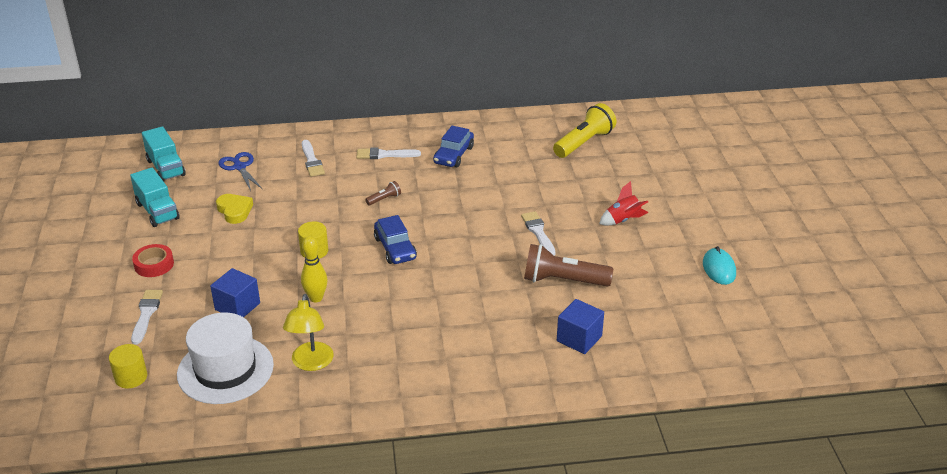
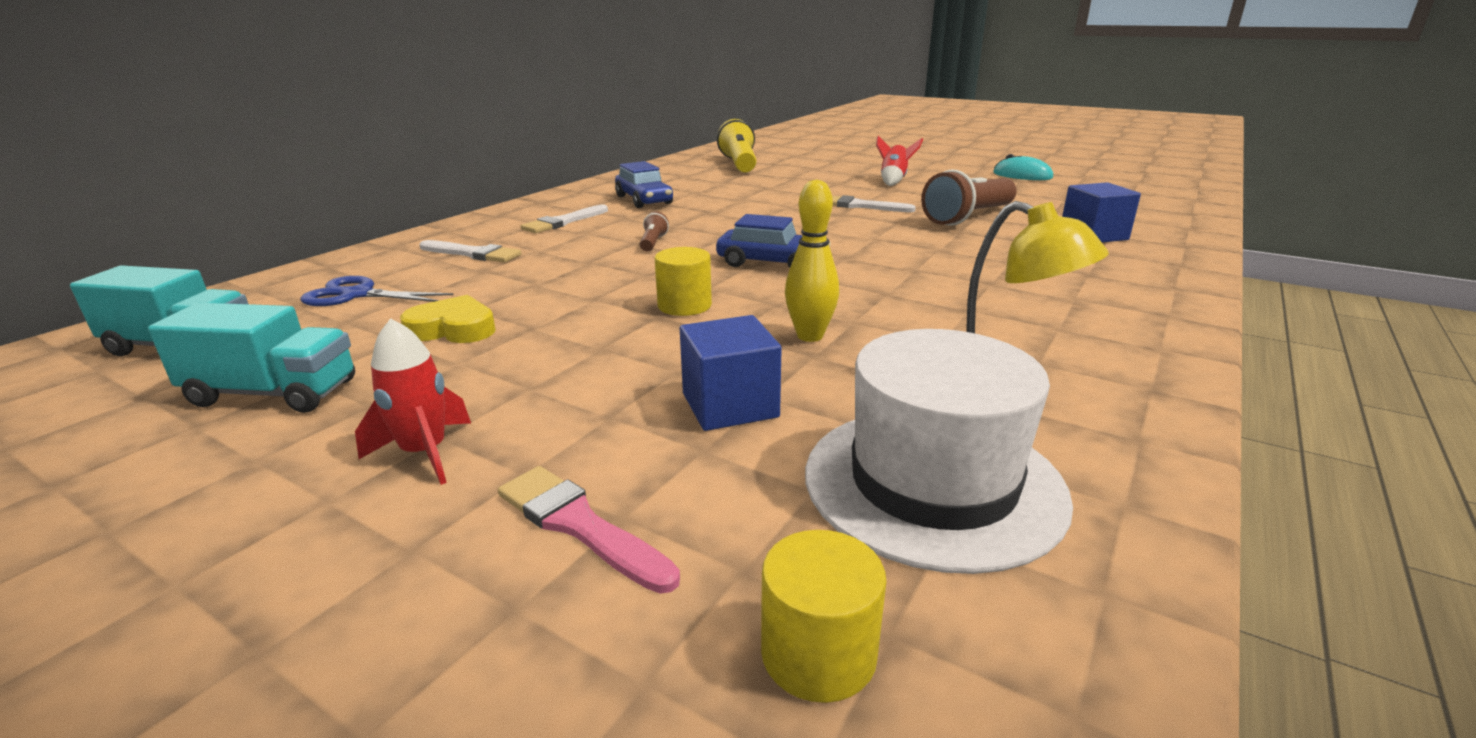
camera: 50 degrees left, 10 degrees down
(146, 314) = (579, 525): white brush -> pink brush
(154, 264) = (425, 453): red tape -> red rocket

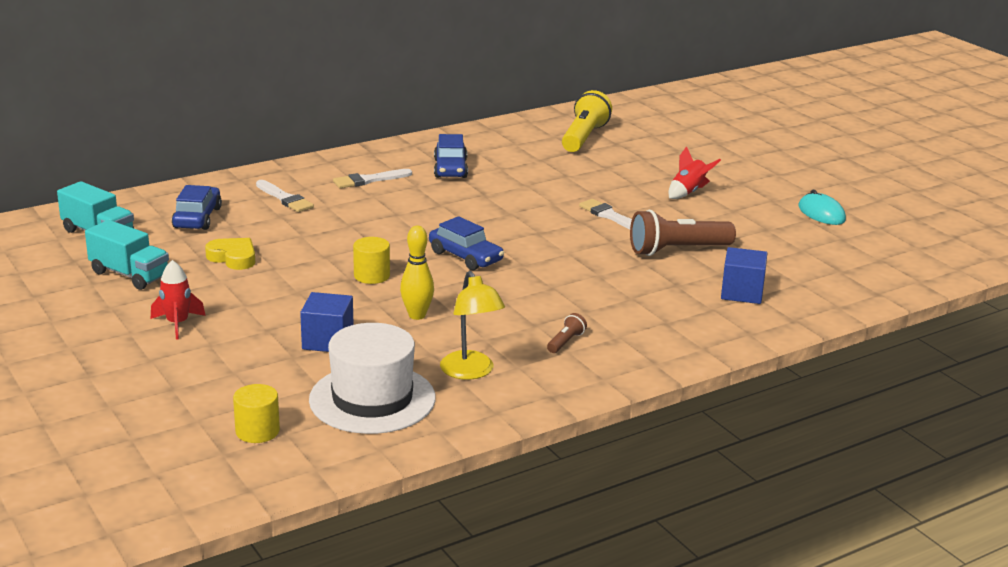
camera: 25 degrees right, 0 degrees up
(356, 295) = (197, 218): blue scissors -> blue car
(579, 525) = (216, 370): pink brush -> none
(653, 243) = (409, 217): brown flashlight -> brown flashlight (566, 342)

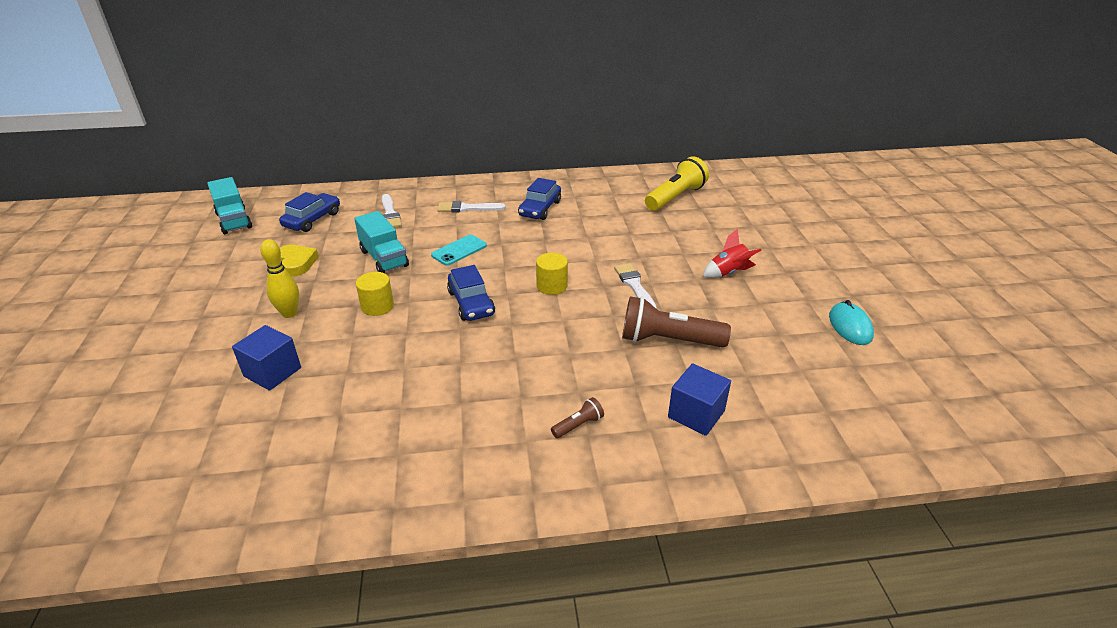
camera: 25 degrees right, 10 degrees up
(129, 275) = (210, 263): turquoise truck -> turquoise truck (384, 258)
(177, 324) = (187, 321): red rocket -> none
(257, 431) = (107, 469): yellow cylinder -> yellow cylinder (552, 286)
(372, 399) = (235, 458): white hat -> none
(403, 218) = (459, 250): none -> turquoise phone
(417, 315) = (370, 361): yellow bowling pin -> yellow bowling pin (289, 313)
(471, 372) = (350, 449): yellow lamp -> none
(566, 342) = (469, 434): brown flashlight -> brown flashlight (578, 425)

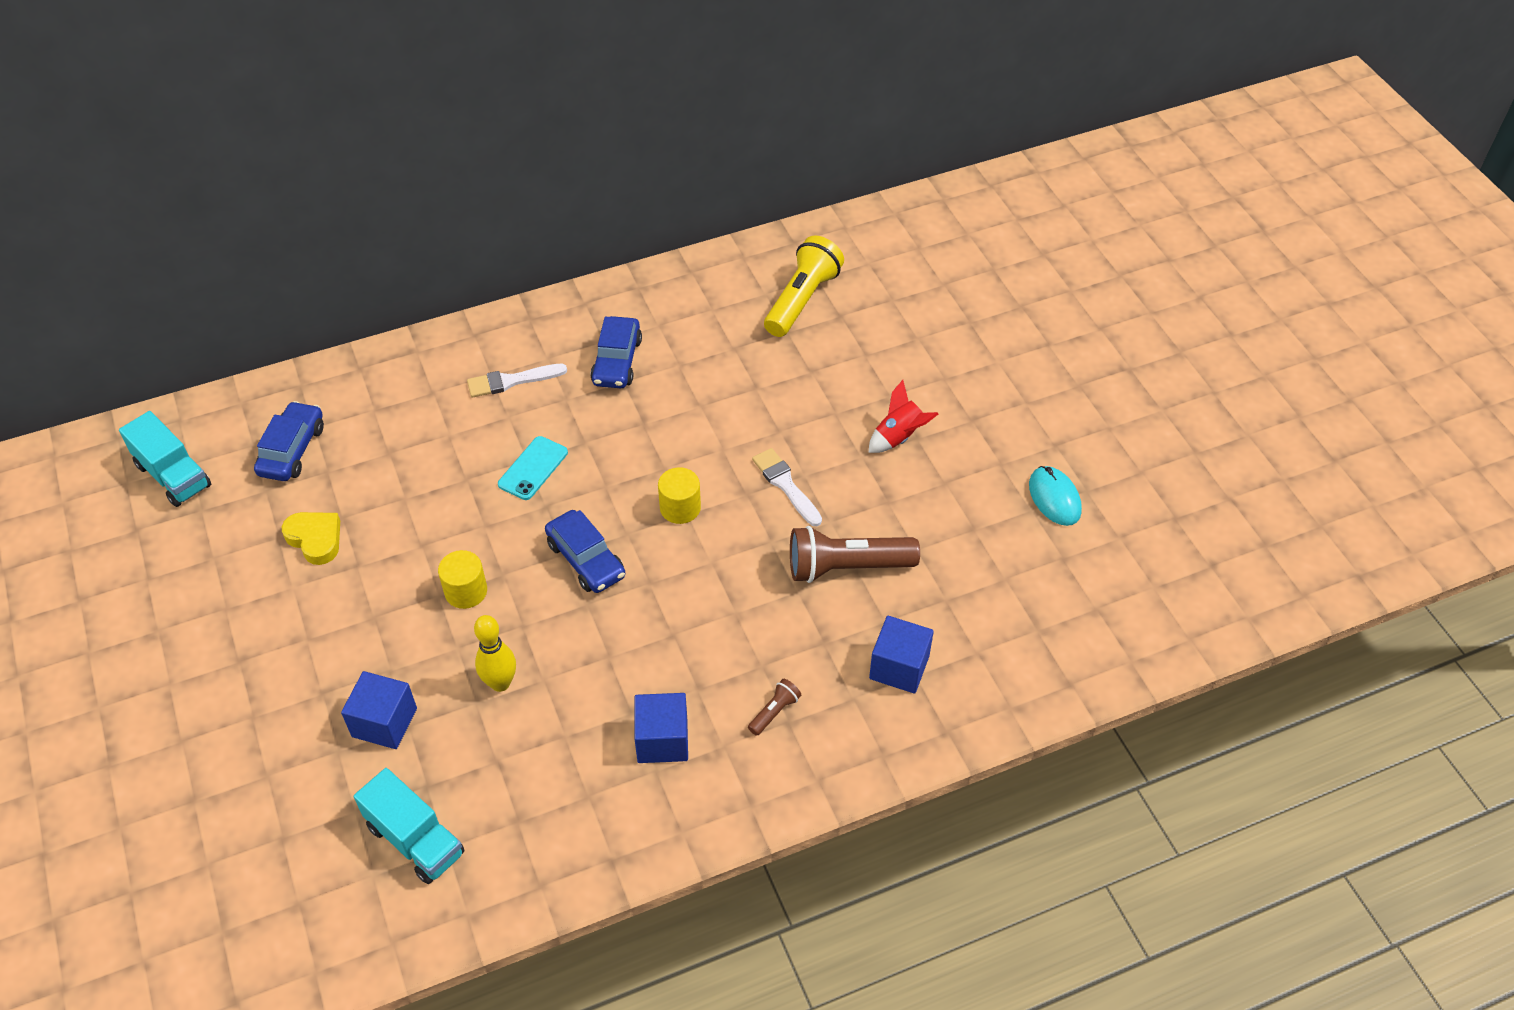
camera: 15 degrees left, 15 degrees up
(289, 313) = (355, 628): yellow bowling pin -> yellow bowling pin (500, 683)
(384, 258) = (435, 505): turquoise truck -> turquoise truck (415, 840)
(390, 214) = (403, 415): white brush -> none
(477, 426) = (662, 740): none -> blue cube

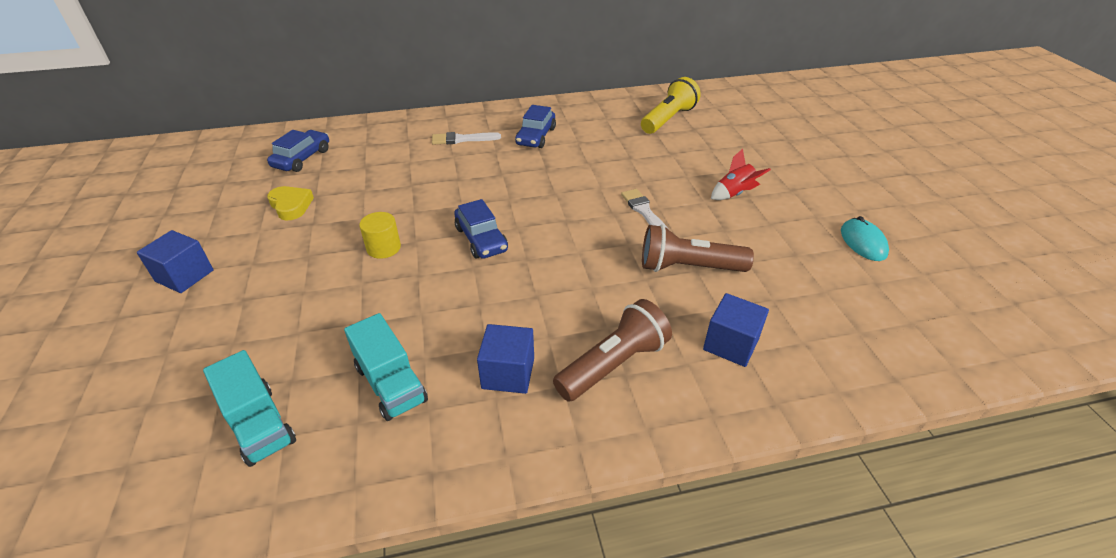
camera: 10 degrees right, 10 degrees down
(173, 475) = (218, 163): turquoise truck -> turquoise truck (391, 384)
(384, 722) = (280, 327): blue cube -> blue cube (184, 276)
(500, 683) = (385, 311): yellow bowling pin -> none
(533, 468) = (460, 184): turquoise phone -> none
(680, 508) = (561, 216): yellow cylinder -> none
(774, 712) = (613, 364): brown flashlight -> brown flashlight, size x2.20

